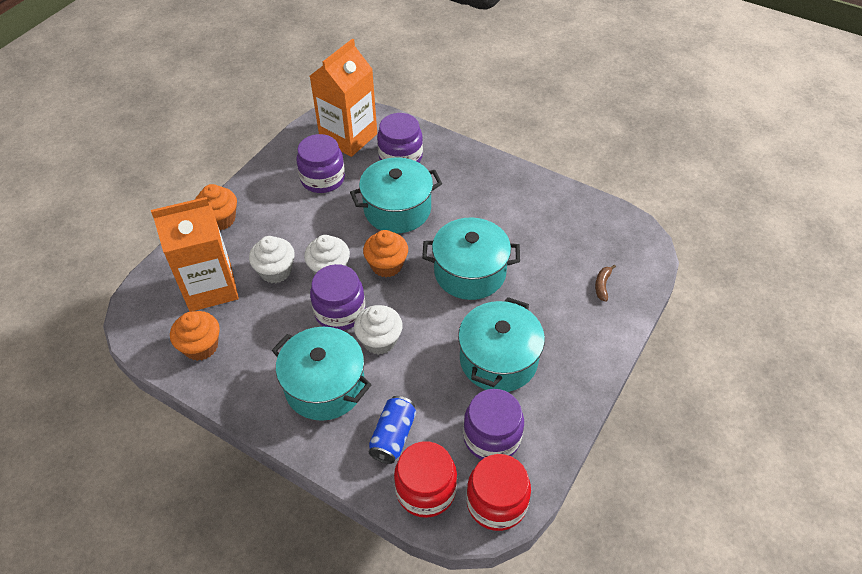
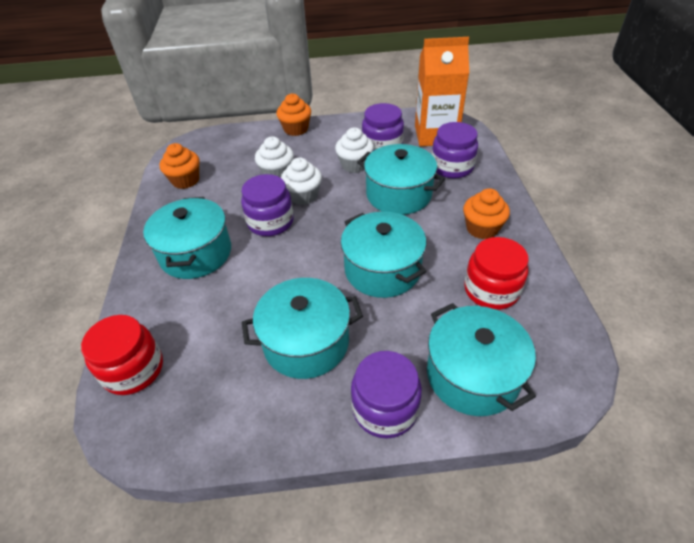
camera: 55 degrees right, 5 degrees down
(210, 287) = (237, 157): orange carton -> none
(379, 340) = (262, 257): white cupcake -> white cupcake (355, 165)
(386, 265) = (338, 220): orange cupcake -> orange cupcake (482, 228)
(393, 436) = (175, 318): blue can -> none
(492, 437) = (217, 386): purple jar -> purple jar (385, 408)
(496, 502) = (147, 431): red jar -> red jar (491, 290)
(602, 285) = (472, 375): brown banana -> turquoise pot

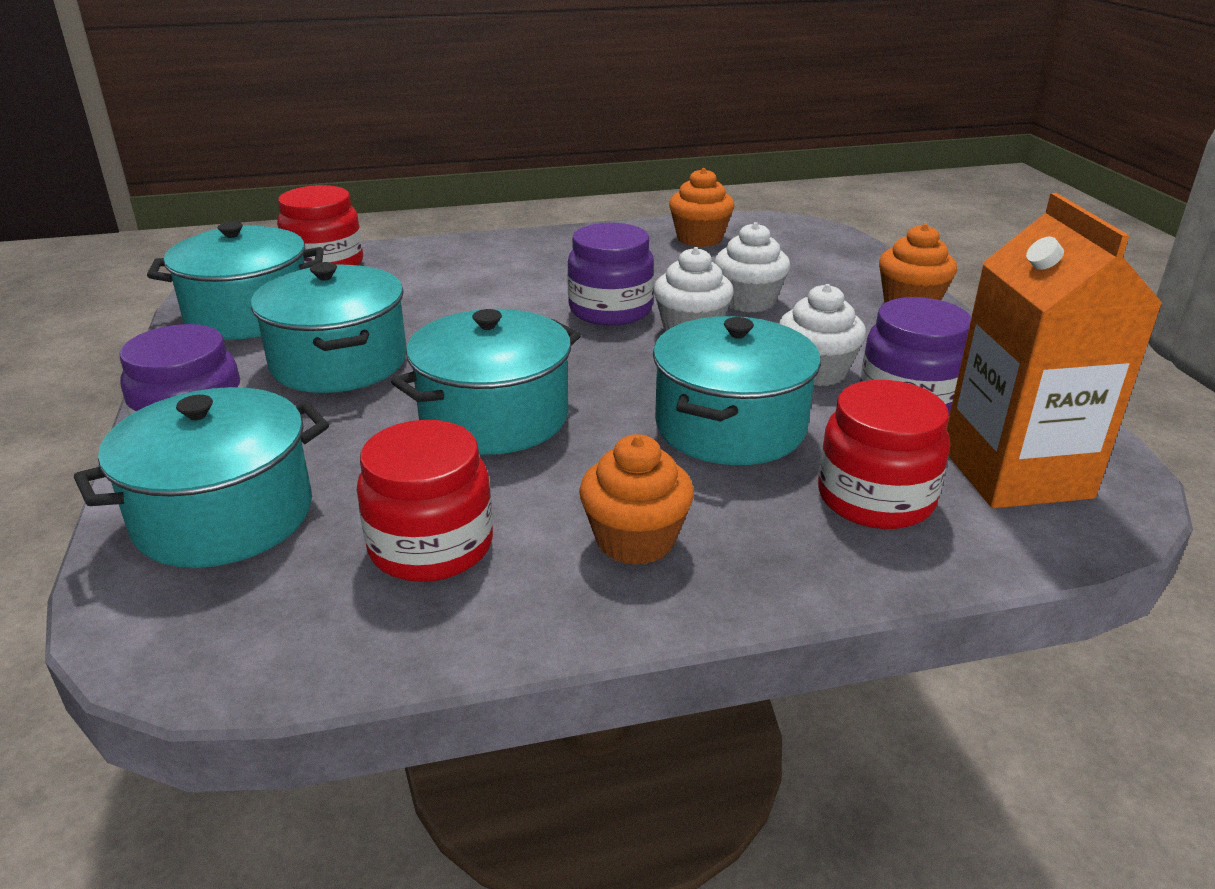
camera: 80 degrees right, 15 degrees down
(196, 253) = (529, 268): turquoise pot -> turquoise pot (249, 314)
(452, 167) = (875, 498): purple jar -> red jar

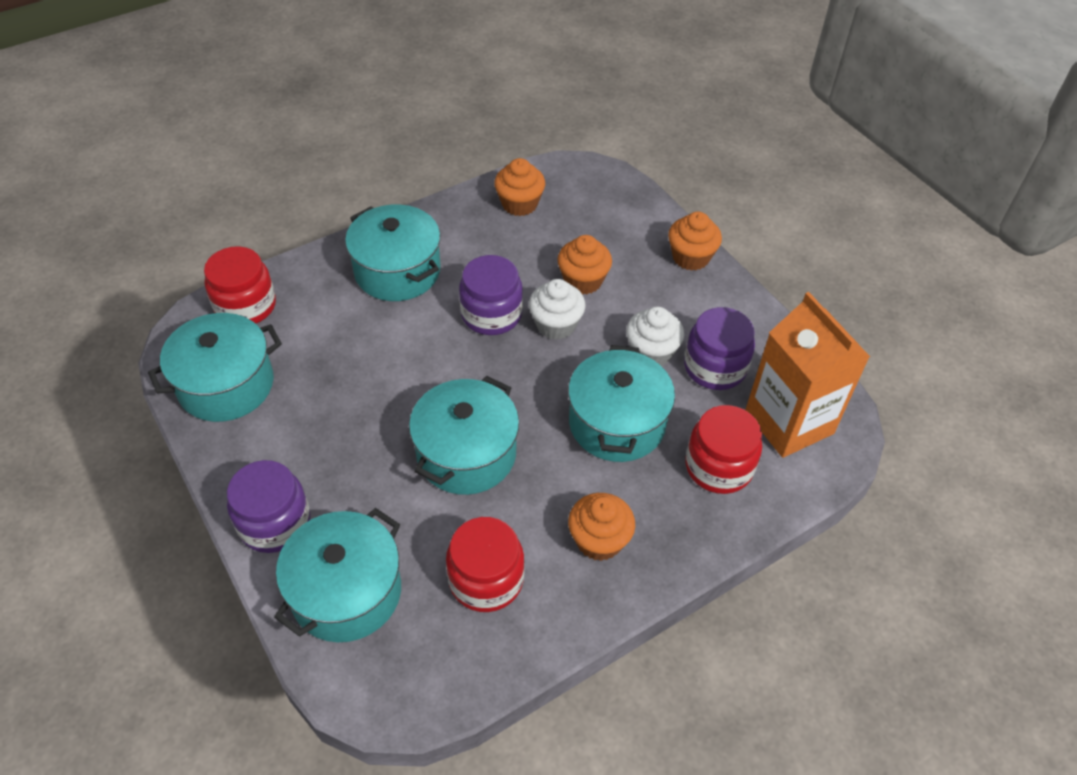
camera: 20 degrees left, 20 degrees up
(339, 362) = (329, 424): turquoise pot -> turquoise pot (397, 271)
(748, 301) = (583, 281): white cupcake -> orange cupcake

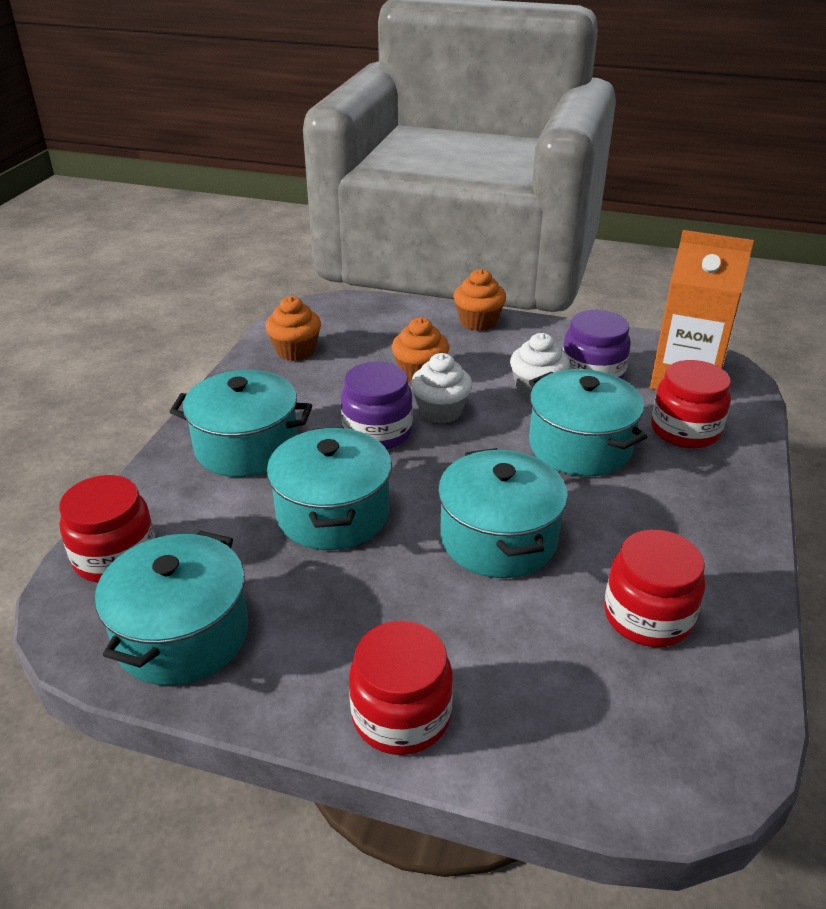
camera: 40 degrees left, 15 degrees down
(274, 523) = (401, 715): purple jar -> red jar
(346, 592) = (552, 718): turquoise pot -> turquoise pot (333, 513)
(599, 540) = (683, 528): orange cupcake -> none

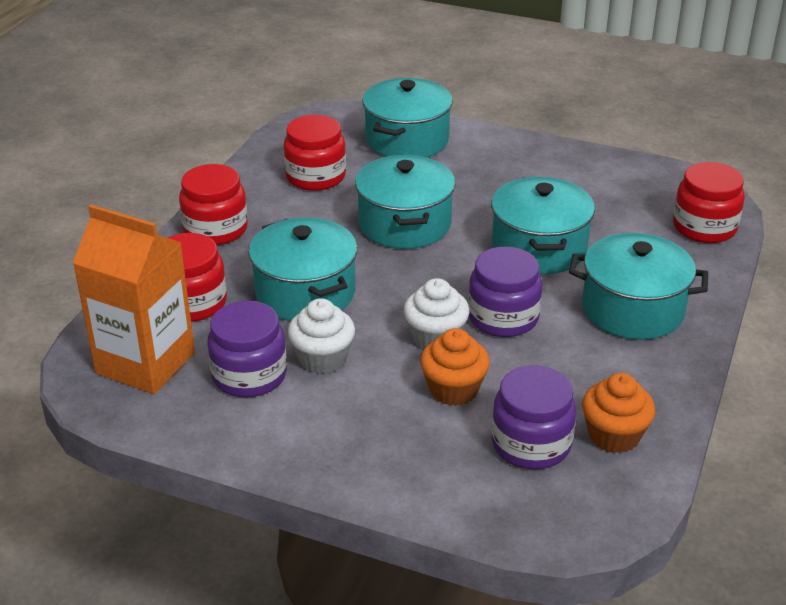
camera: 175 degrees left, 0 degrees up
(182, 634) = (630, 183): turquoise pot -> turquoise pot (407, 140)
(359, 343) = (531, 444): none -> purple jar
(401, 715) = (484, 144): red jar -> red jar (215, 229)
(478, 322) = (362, 476): orange cupcake -> none

